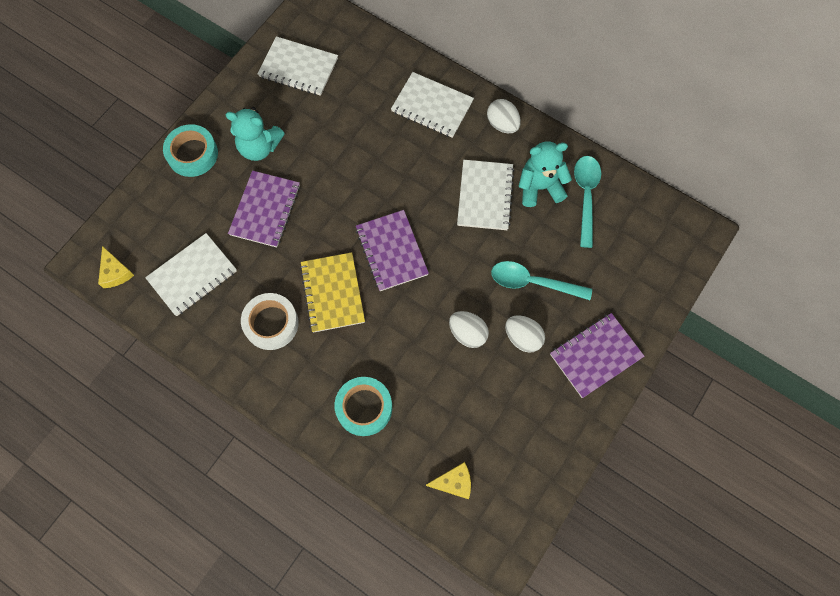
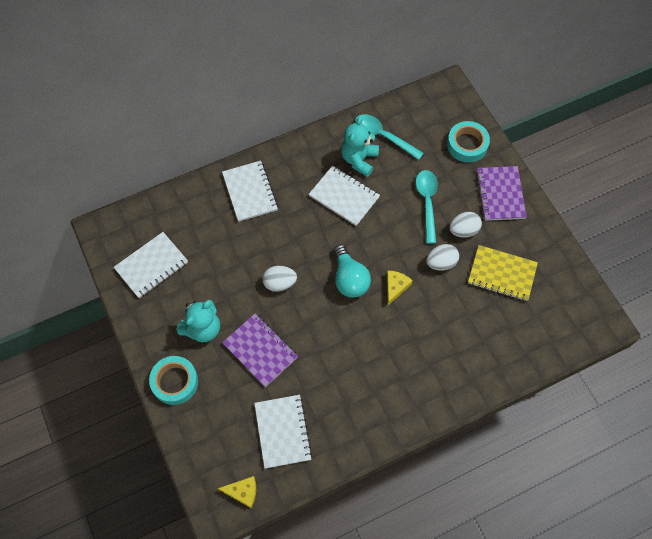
camera: 60 degrees left, 5 degrees down
(271, 323) = (357, 392): white tape -> none
(333, 293) = (358, 336): yellow notebook -> yellow notebook (502, 274)
(364, 408) = (459, 359): turquoise tape -> turquoise tape (467, 145)
(392, 251) = (349, 279): purple notebook -> turquoise light bulb
(432, 106) = (249, 192): white notebook -> white notebook turned 75 degrees counterclockwise
(454, 482) = (542, 328): yellow cheese -> yellow cheese (395, 287)
(502, 124) = (295, 155): white egg -> white egg (280, 283)
(533, 282) = (427, 202): turquoise spoon -> turquoise spoon turned 135 degrees clockwise

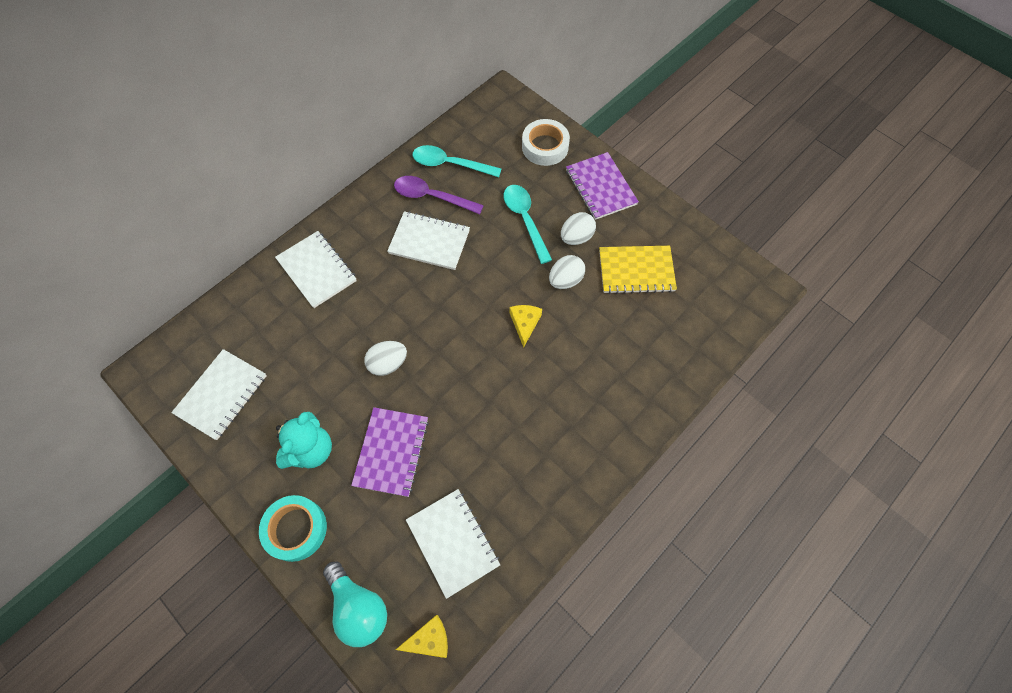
camera: 20 degrees left, 0 degrees up
(260, 350) = (391, 452): purple notebook -> purple notebook turned 75 degrees clockwise
(349, 279) = (469, 332): turquoise light bulb -> turquoise light bulb (358, 608)
(359, 159) = (432, 197): turquoise teddy bear -> purple spoon
(467, 145) = (545, 147): turquoise tape -> white tape

